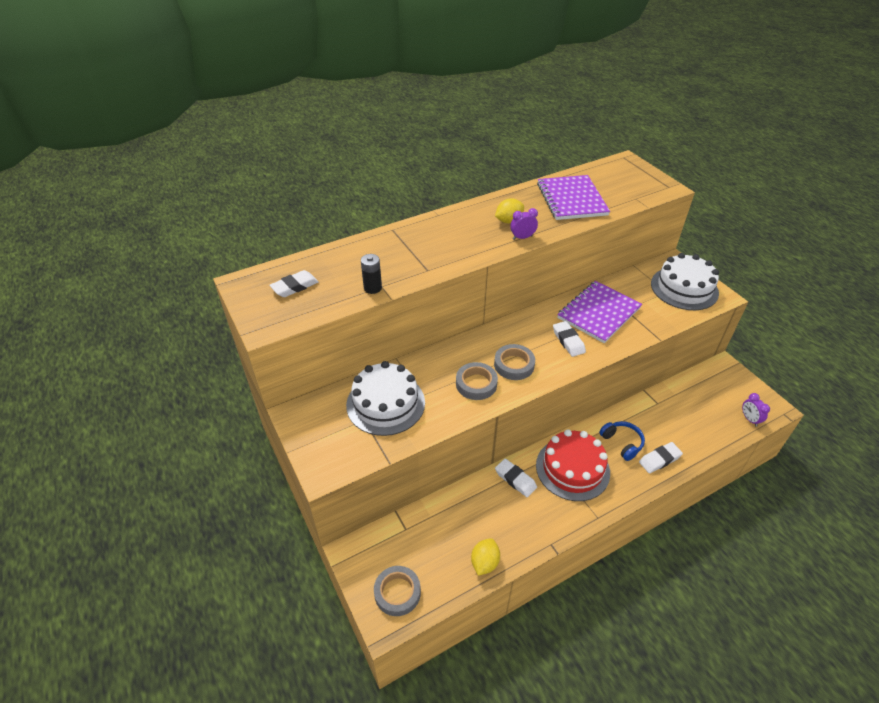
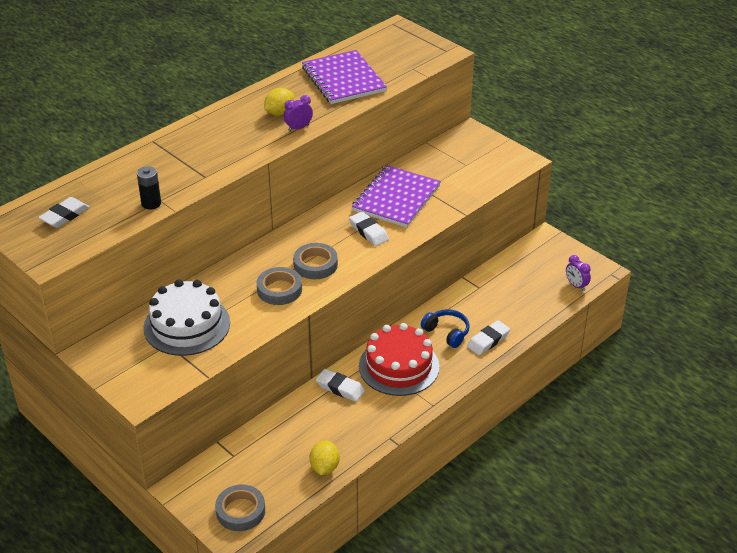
camera: 15 degrees left, 5 degrees down
(684, 288) = (484, 158): white cake -> none

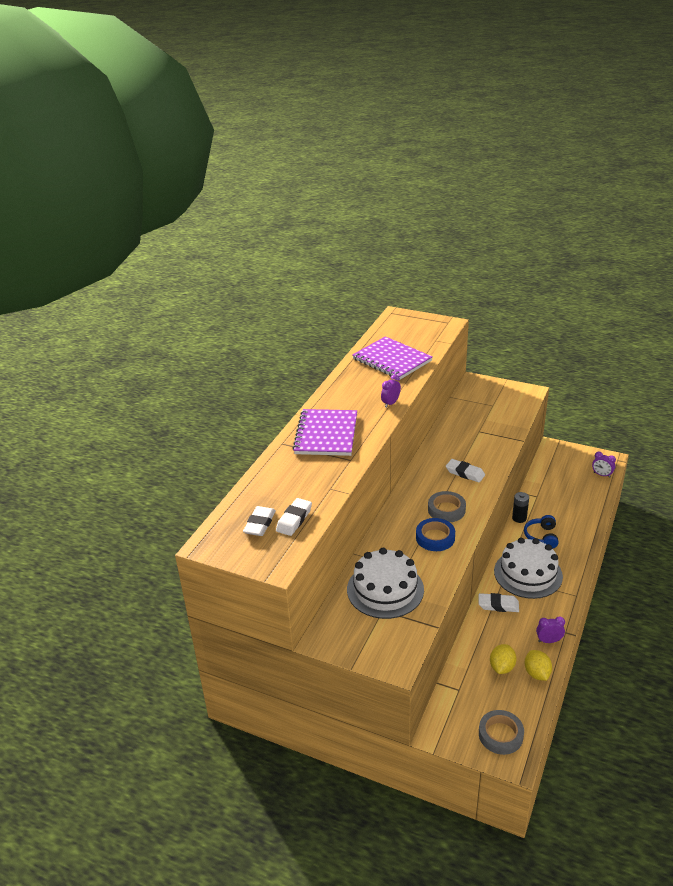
camera: 20 degrees left, 5 degrees down
(151, 203) = (325, 493): black battery -> black battery (519, 518)
(279, 113) = (365, 396): yellow lemon -> yellow lemon (502, 667)
(279, 290) = (435, 537): grey tape -> blue tape
(364, 440) = (548, 641): none -> purple clock
(396, 198) = (464, 443): purple notebook -> purple notebook (326, 434)
(399, 366) = (528, 573): red cake -> white cake
(447, 332) = (541, 537): blue headphones -> blue headphones turned 105 degrees counterclockwise
(488, 341) = (575, 533): white eraser -> white eraser (294, 520)

